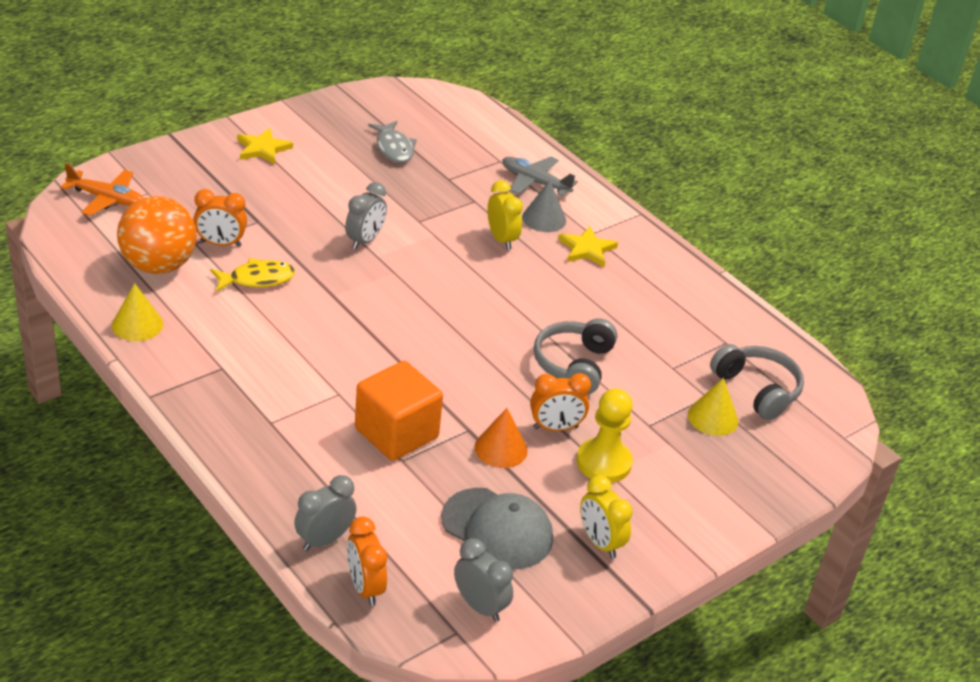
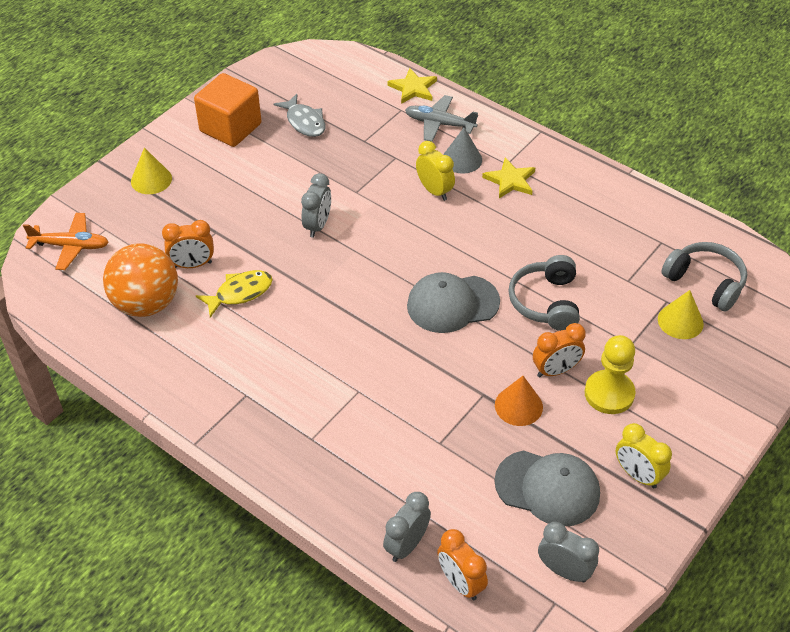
camera: 10 degrees left, 10 degrees up
(137, 324) = (153, 371): yellow cone -> yellow cone (151, 180)
(263, 149) = (189, 154): yellow star -> yellow star (413, 88)
(396, 433) = (424, 417): orange cube -> orange cube (230, 128)
(473, 342) = (452, 304): none -> grey cap

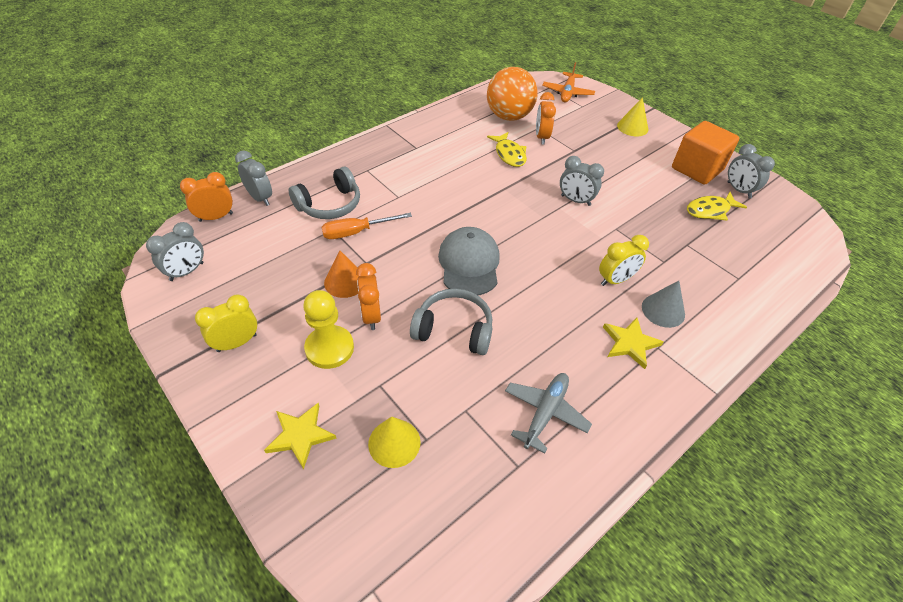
camera: 100 degrees right, 0 degrees up
(262, 99) = (738, 190): none -> grey clock
(304, 122) = (710, 210): grey fish -> yellow fish
(413, 88) = (776, 294): yellow star -> yellow star (300, 435)
(437, 417) = (356, 232): none -> orange screwdriver
(439, 124) = (719, 303): grey plane -> grey plane (545, 413)
(547, 488) = (259, 280): grey cap -> none
(705, 282) = (443, 493): grey headphones -> grey headphones (330, 205)

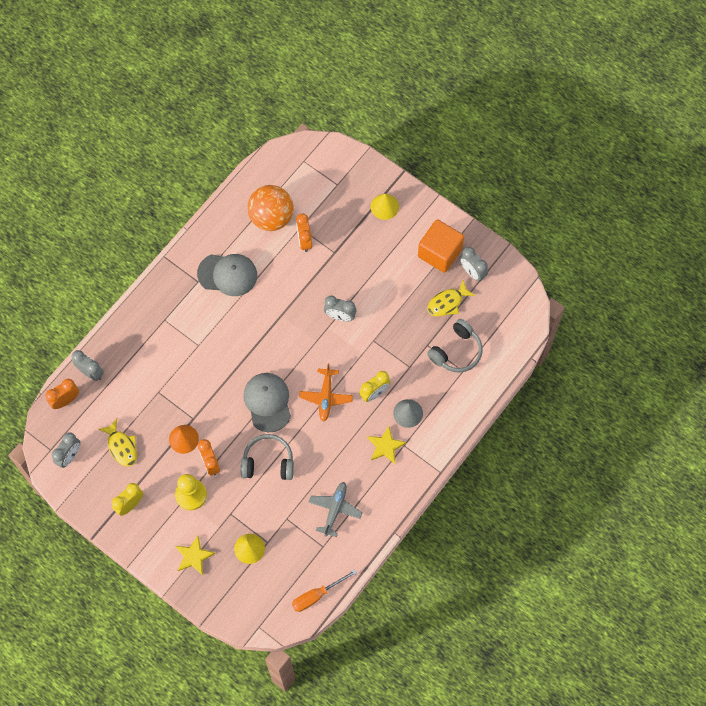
camera: 10 degrees left, 20 degrees up
(330, 205) = (147, 367): grey headphones -> grey headphones (456, 351)
(356, 232) = (177, 390): orange screwdriver -> orange screwdriver (316, 595)
(451, 148) = (227, 274): none -> grey cap
(509, 154) = (279, 271): yellow fish -> yellow fish (121, 446)
(567, 93) = (322, 166): orange plane -> orange plane (326, 397)

